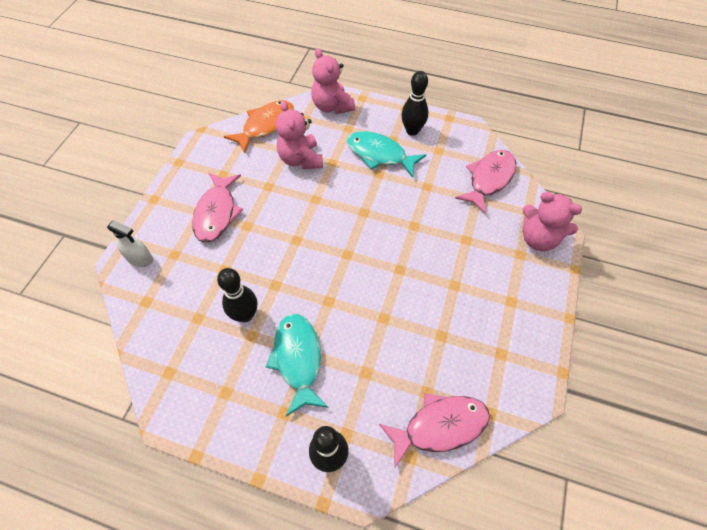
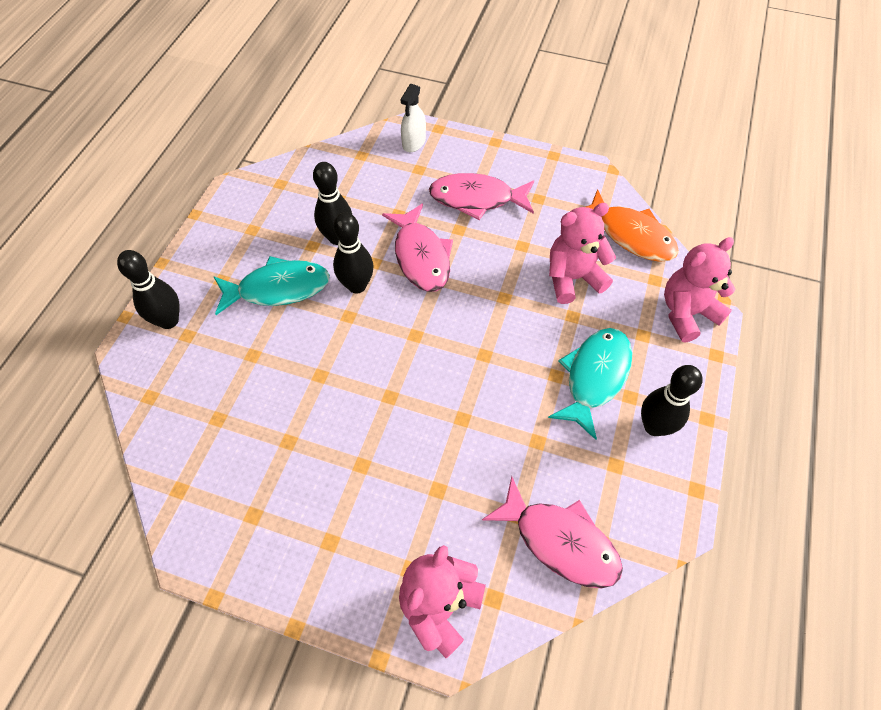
camera: 90 degrees right, 0 degrees up
(298, 296) = (357, 285): none -> black bowling pin
(440, 426) = (175, 430): pink fish -> pink fish (421, 257)

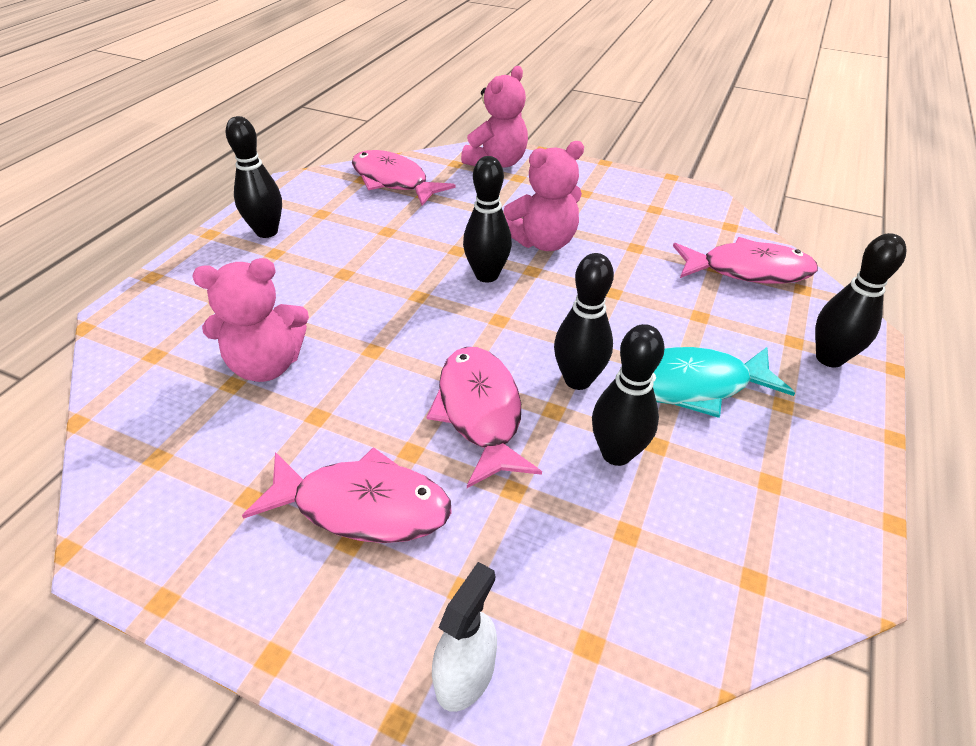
camera: 175 degrees left, 15 degrees down
(189, 416) = (748, 270): none -> pink fish
(430, 385) = (487, 275): none -> black bowling pin
(594, 377) = (302, 269): turquoise fish -> none
(631, 235) = (137, 417): orange fish -> none
(687, 313) = (147, 315): pink teddy bear -> pink teddy bear (543, 242)

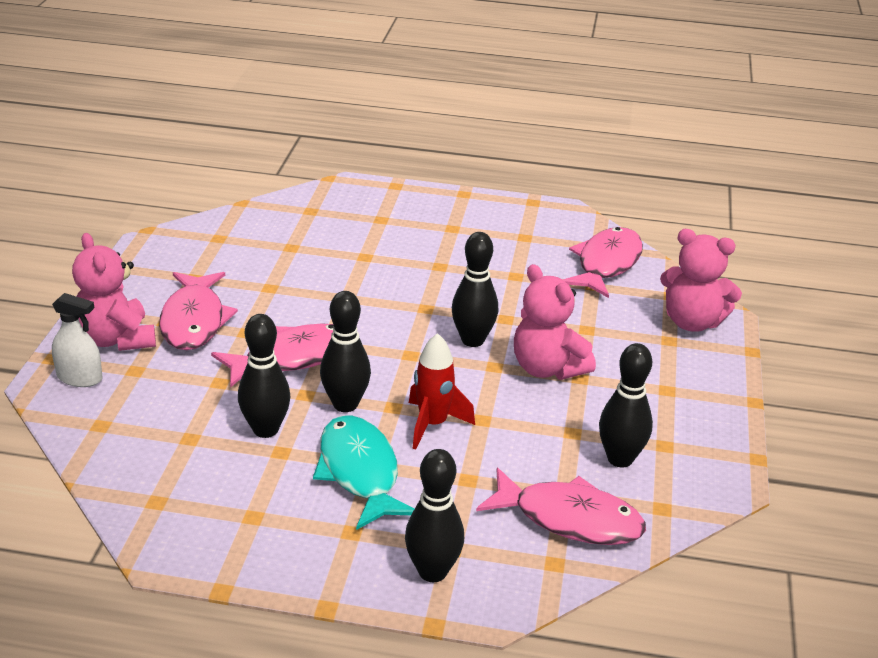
camera: 75 degrees right, 10 degrees down
(267, 232) = (480, 217): black bowling pin -> black bowling pin (620, 459)
(267, 365) = (315, 256): pink teddy bear -> pink teddy bear (117, 339)
(618, 323) = (433, 424): none -> red rocket
(748, 270) = (570, 519): pink fish -> pink fish turned 60 degrees counterclockwise

